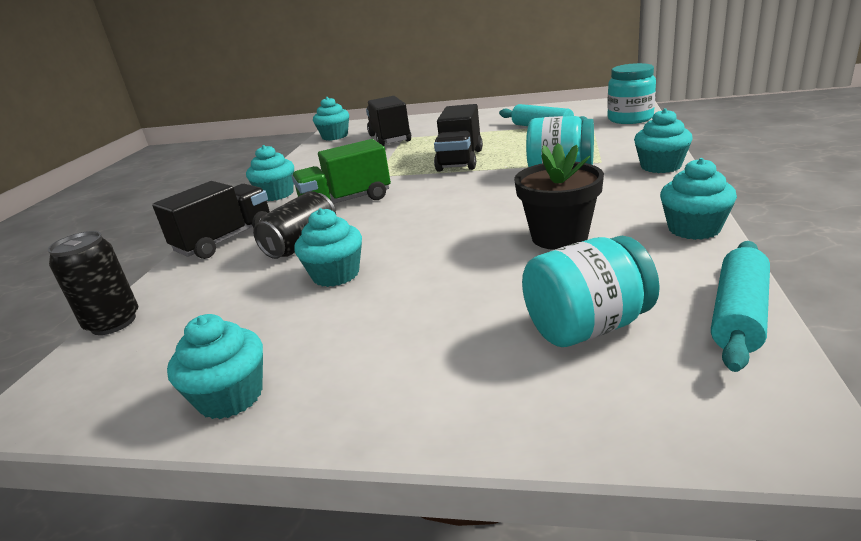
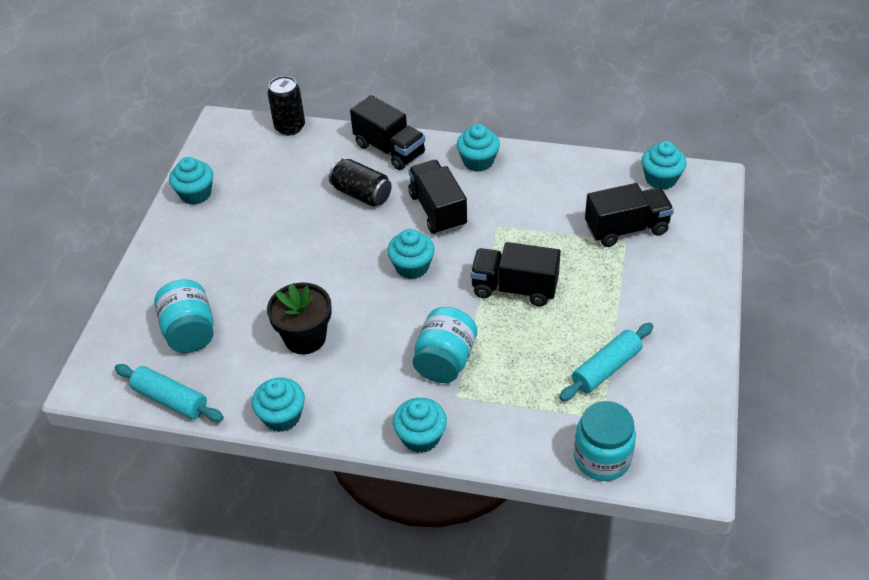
camera: 90 degrees right, 20 degrees up
(336, 274) = (304, 218): turquoise cupcake -> turquoise cupcake (412, 267)
(346, 201) = (437, 210): green truck -> black truck

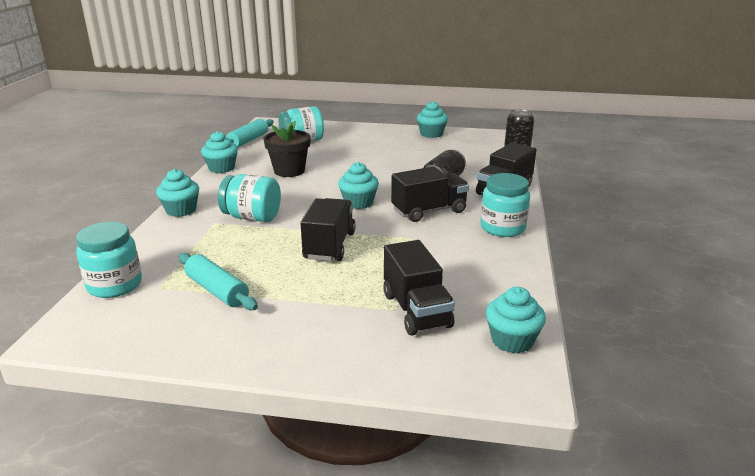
camera: 85 degrees right, 20 degrees down
(478, 161) = (502, 228): turquoise cupcake -> turquoise jar

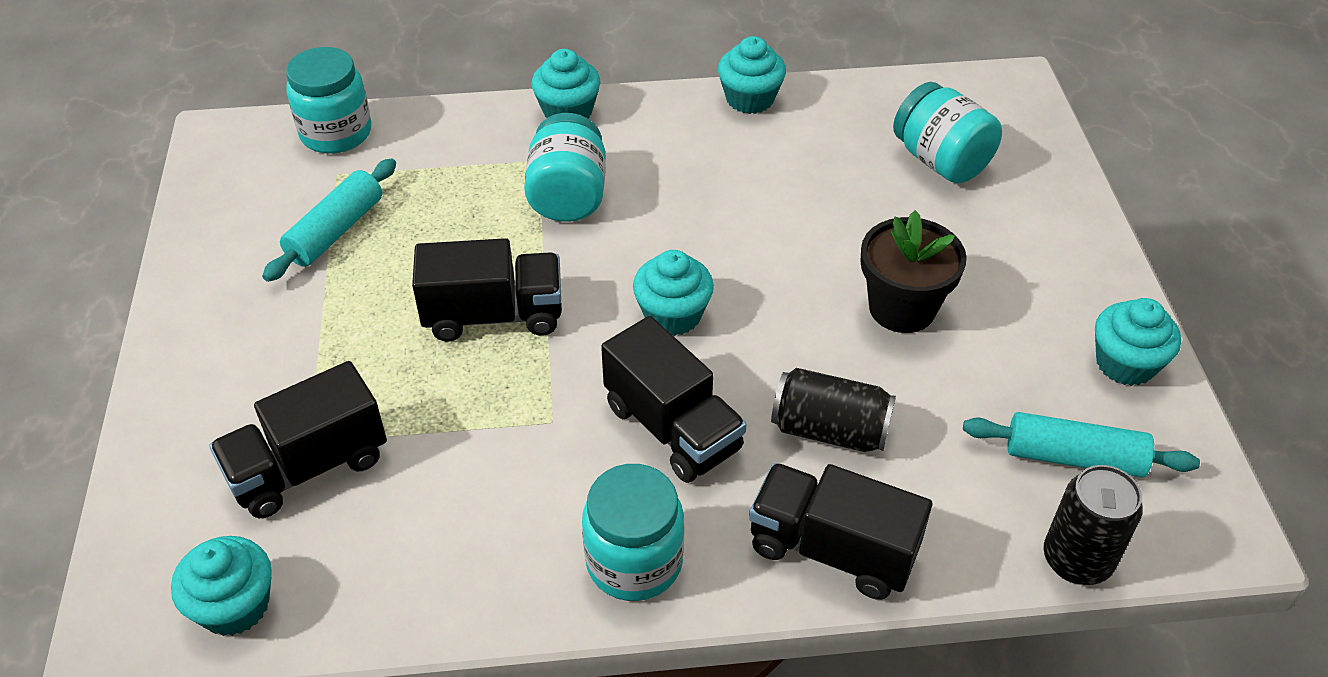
camera: 75 degrees right, 20 degrees up
(248, 141) = (899, 89): turquoise rolling pin -> turquoise rolling pin (1074, 457)
(289, 171) = (778, 185): black flower pot -> black flower pot (902, 308)

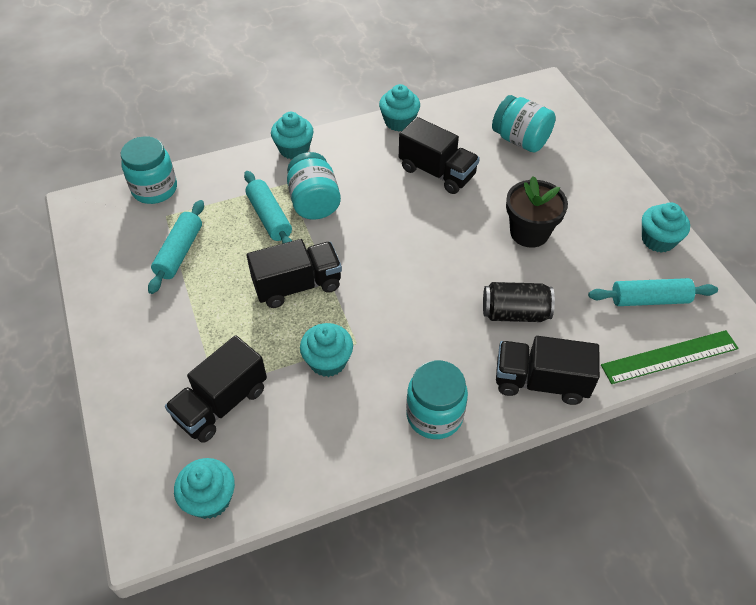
camera: 15 degrees left, 5 degrees up
(491, 205) = (269, 217): none -> turquoise rolling pin
(672, 428) = (427, 331): black truck -> black truck (437, 172)
(673, 315) = (402, 263): turquoise cupcake -> turquoise cupcake (328, 361)
(1076, 560) = (670, 357): black can -> green ruler

